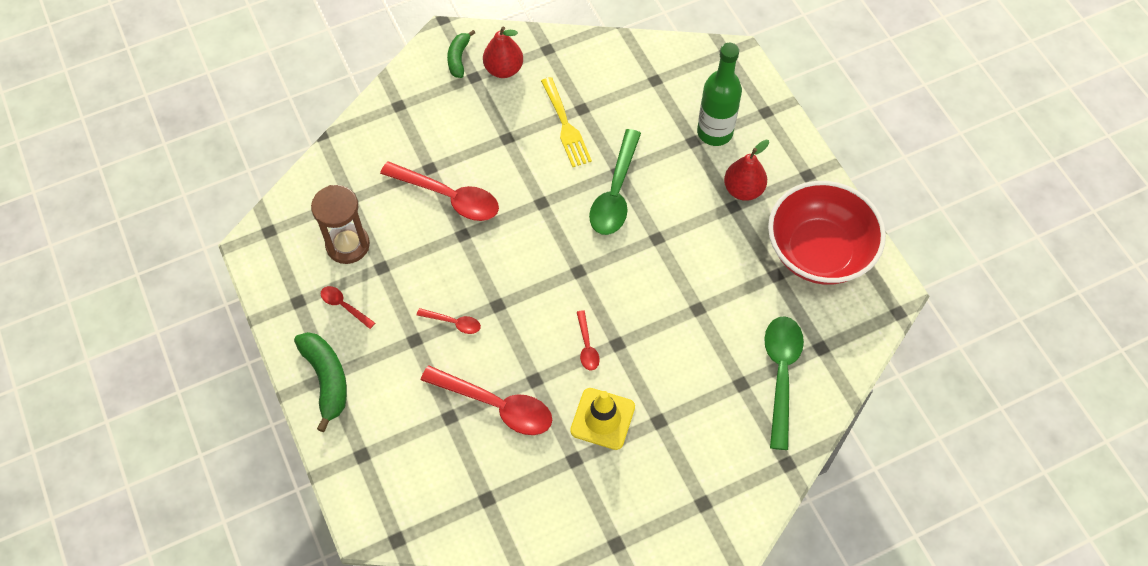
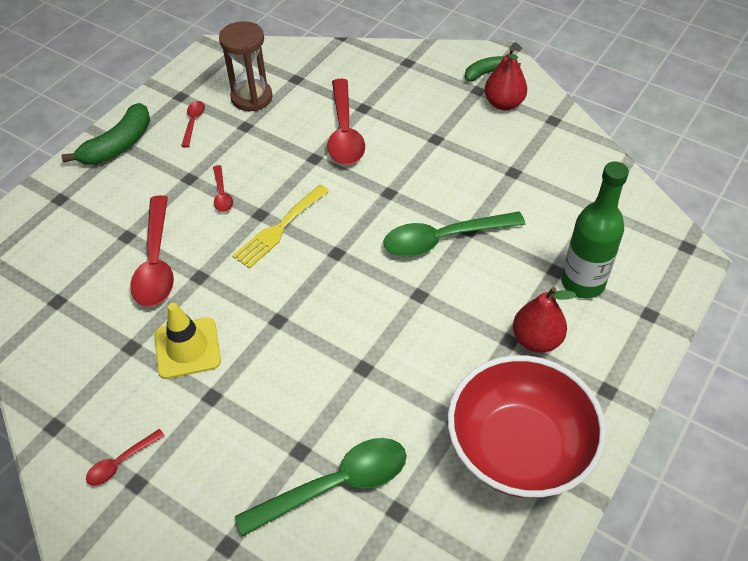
camera: 60 degrees right, 10 degrees down
(566, 126) = (484, 170): yellow fork -> yellow fork (279, 229)
(587, 346) = (260, 298): red spoon -> red spoon (121, 462)

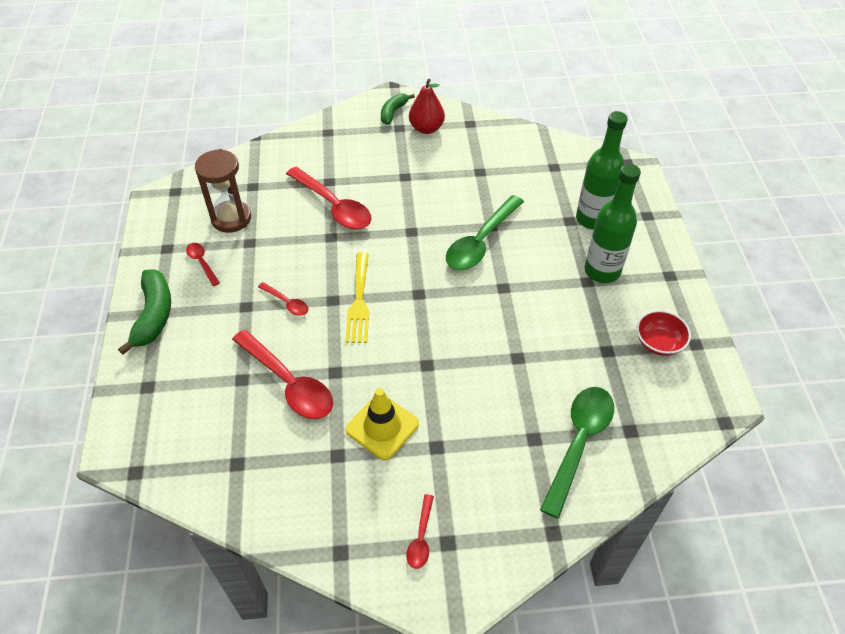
camera: 40 degrees left, 0 degrees up
(519, 448) = (658, 343): red bowl -> red bowl, size x0.45
(536, 340) = (602, 271): red pear -> green bottle

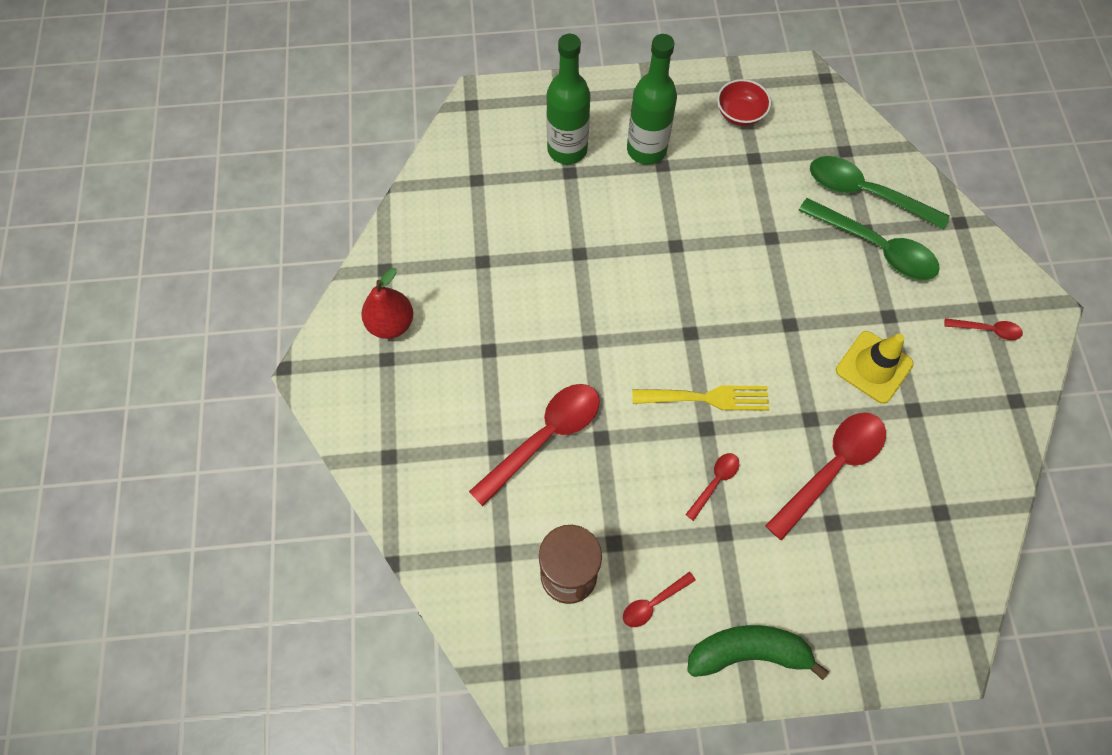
camera: 90 degrees left, 15 degrees up
(393, 112) = (351, 367): green banana -> none
(481, 241) = (605, 265): green spoon -> green spoon (875, 247)

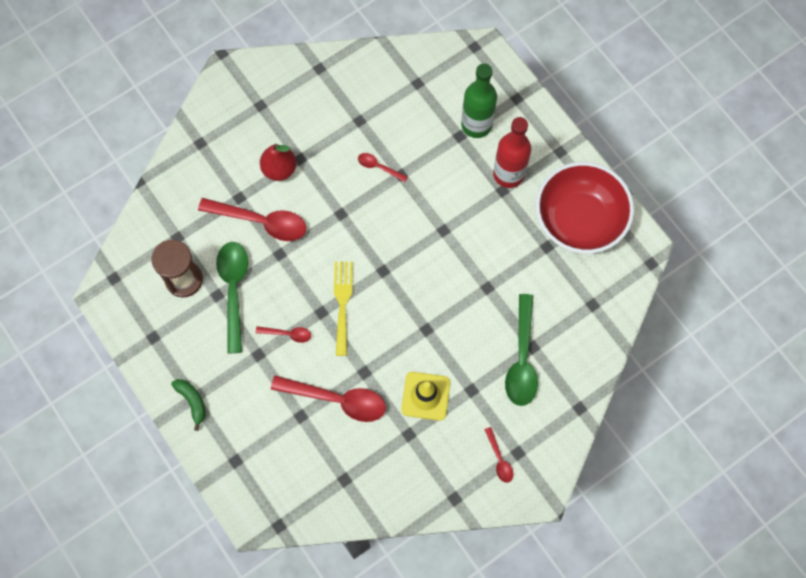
camera: 60 degrees right, 5 degrees up
(391, 323) = (285, 94): red pear -> red pear (279, 169)
(646, 150) = (508, 174): green bottle -> red bottle
(653, 603) = (193, 335): red spoon -> red spoon (379, 167)
(707, 398) = (342, 303): yellow fork -> yellow fork turned 150 degrees counterclockwise
(740, 114) = (579, 220): red bowl -> red bowl, size x2.22
(748, 652) = (192, 401): green banana -> green banana, size x0.63
(865, 193) = (563, 333): green spoon -> green spoon (233, 290)

